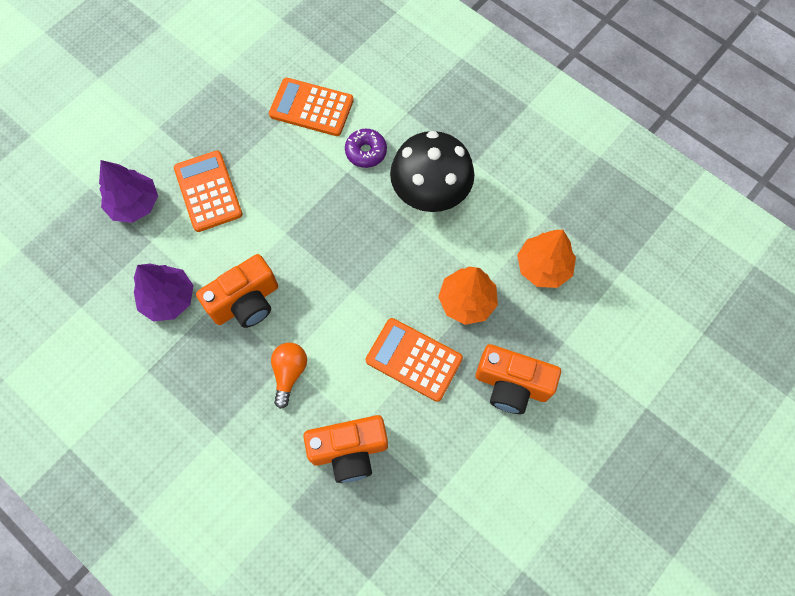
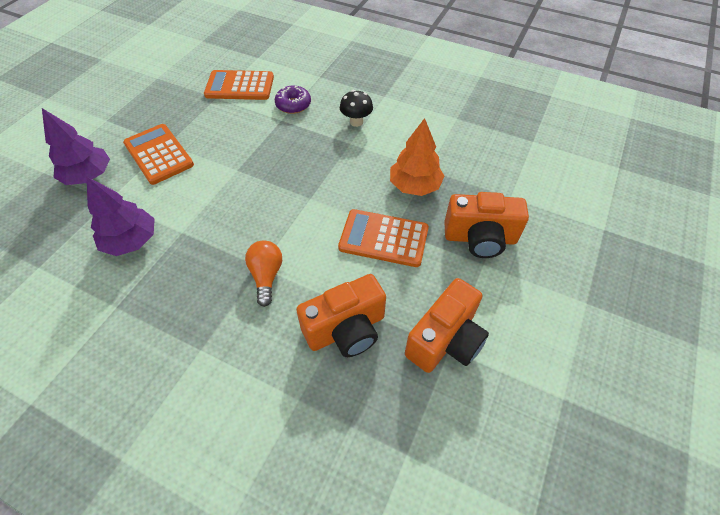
camera: 15 degrees left, 15 degrees down
(246, 302) = (210, 228): orange camera -> orange camera (445, 340)
(430, 195) = (356, 122): black mushroom -> black mushroom, size x0.48
(543, 267) = (469, 150): orange tree -> none

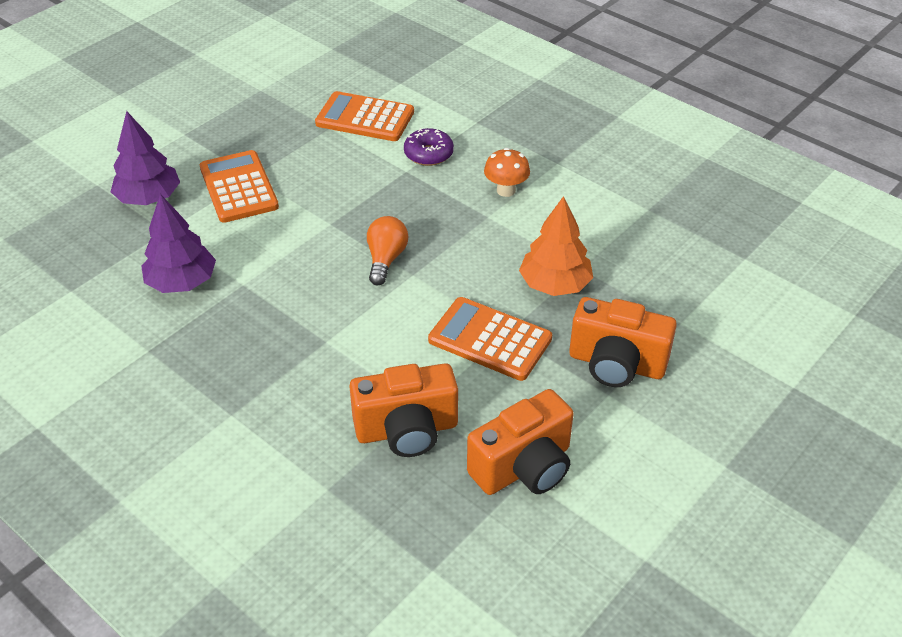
camera: 15 degrees right, 10 degrees down
(266, 276) = (330, 353): orange light bulb -> orange light bulb (386, 259)
(356, 122) = (506, 190): black mushroom -> orange mushroom

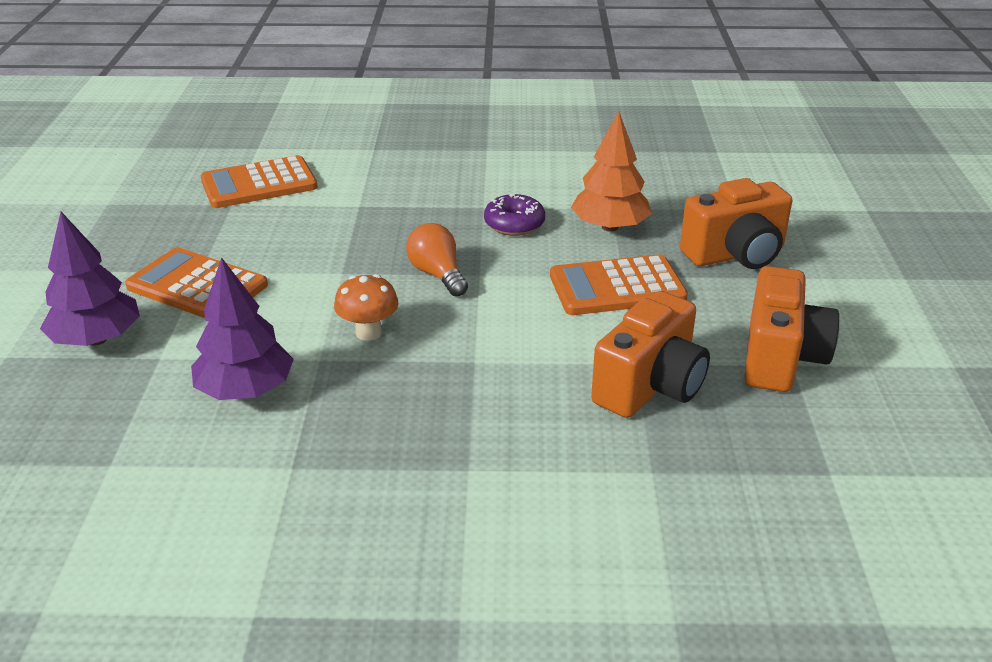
camera: 40 degrees left, 10 degrees down
(428, 154) = (363, 186): purple donut -> purple donut (514, 224)
(506, 190) = (472, 183): orange mushroom -> orange mushroom (368, 332)

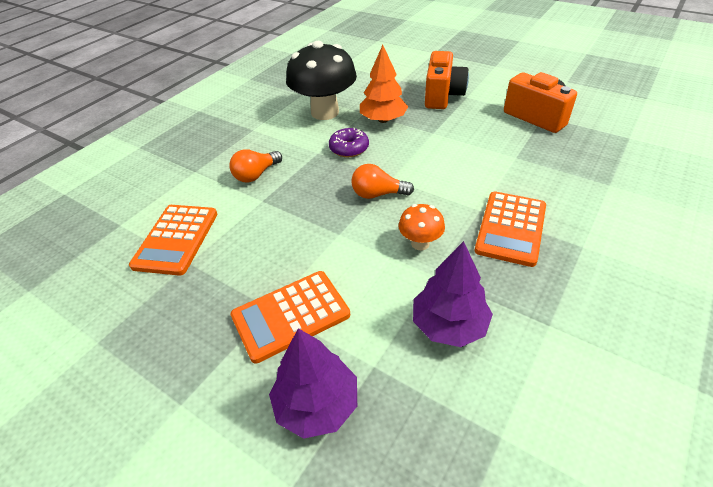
camera: 55 degrees left, 10 degrees up
(401, 185) = (256, 175): none -> orange light bulb
(578, 180) = (325, 112): none -> black mushroom
(617, 287) = (443, 138): orange calculator -> orange calculator (510, 228)
(650, 386) = (539, 160): orange camera -> none

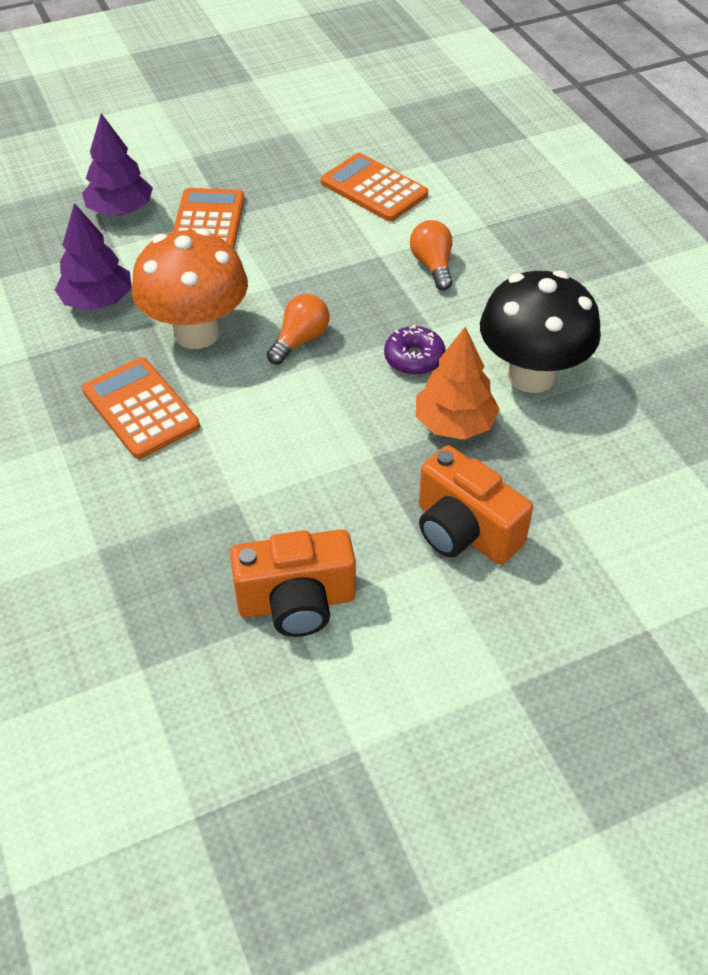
camera: 120 degrees right, 5 degrees up
(420, 243) = (197, 333): orange mushroom -> orange mushroom, size x2.11

